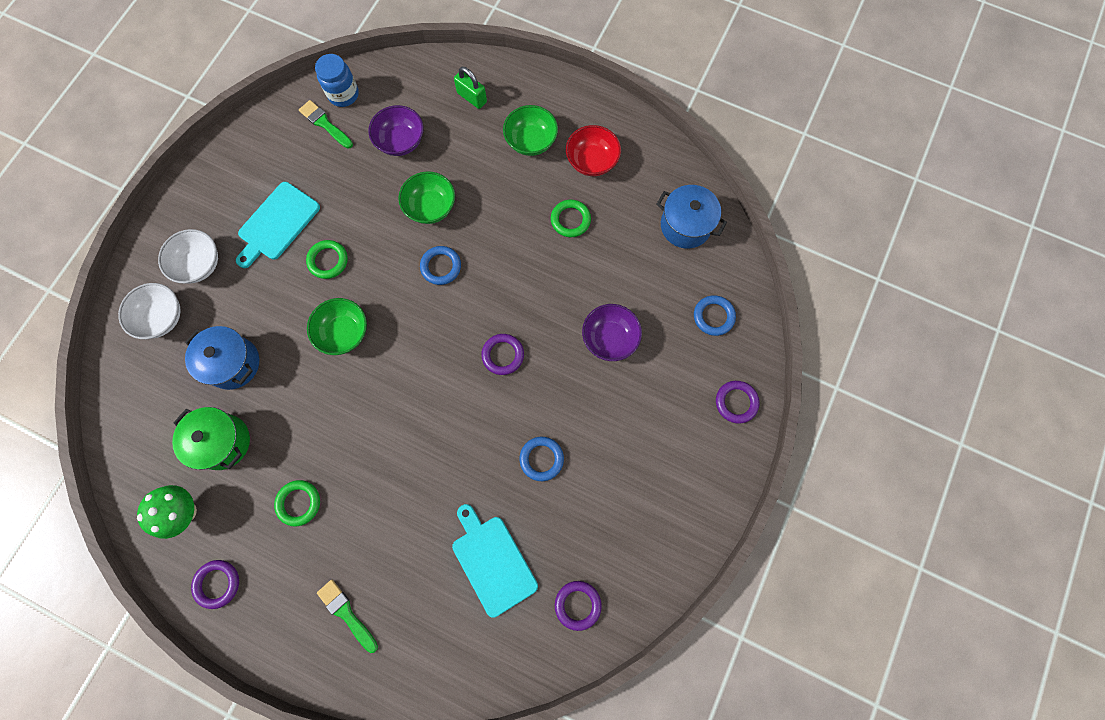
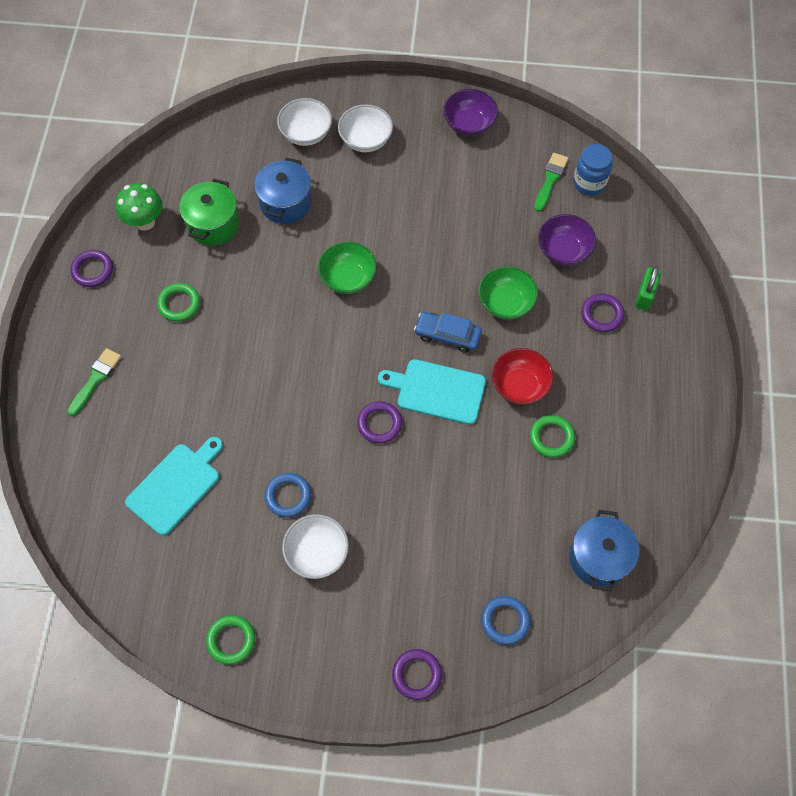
camera: 70 degrees right, 10 degrees down
(277, 224) = (430, 182): turquoise cutting board -> turquoise cutting board (437, 391)
(328, 261) = (412, 237): green ring -> green ring (231, 640)
(441, 267) = (447, 335): blue ring -> blue car
(531, 141) = (623, 368): green bowl -> none
(577, 605) = (158, 578): purple ring -> purple ring (602, 314)
(592, 161) = (629, 436): red bowl -> red bowl (520, 385)
(603, 450) = (317, 553): none -> white bowl
(610, 338) = (437, 520): purple bowl -> purple bowl (469, 124)

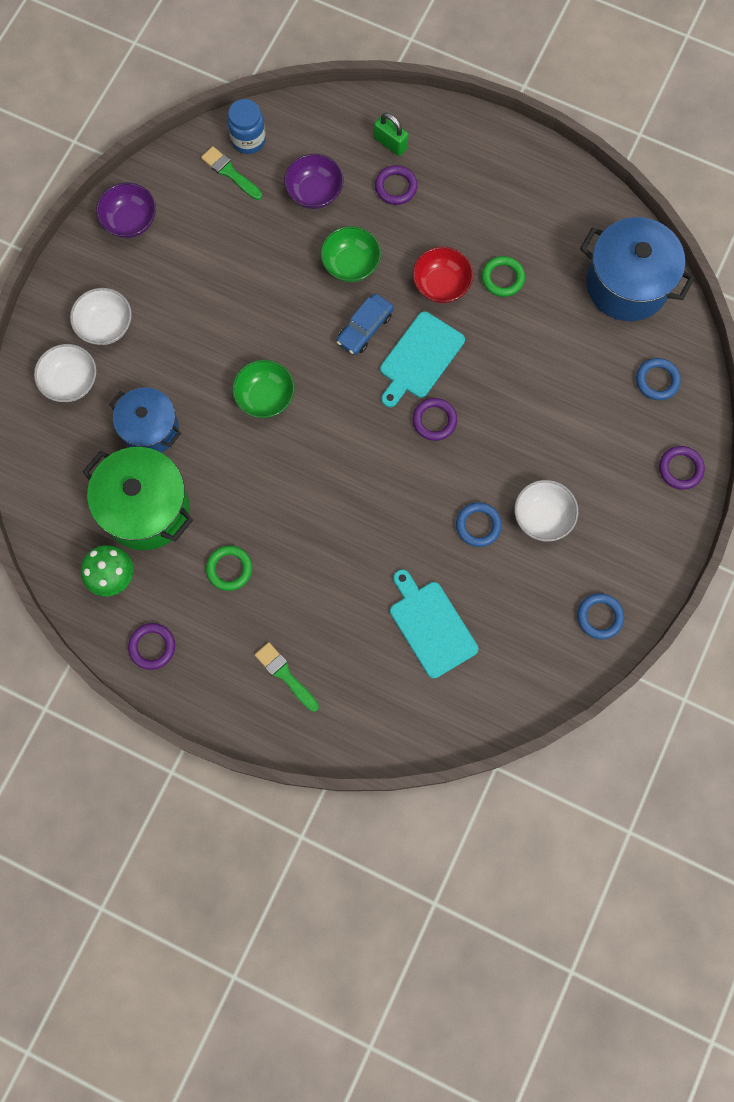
camera: 70 degrees left, 10 degrees up
(213, 224) = (146, 508): green pot -> green pot, size x1.51
(231, 640) = (599, 617): green ring -> blue ring
(599, 558) = (627, 284): blue pot -> blue pot, size x1.51

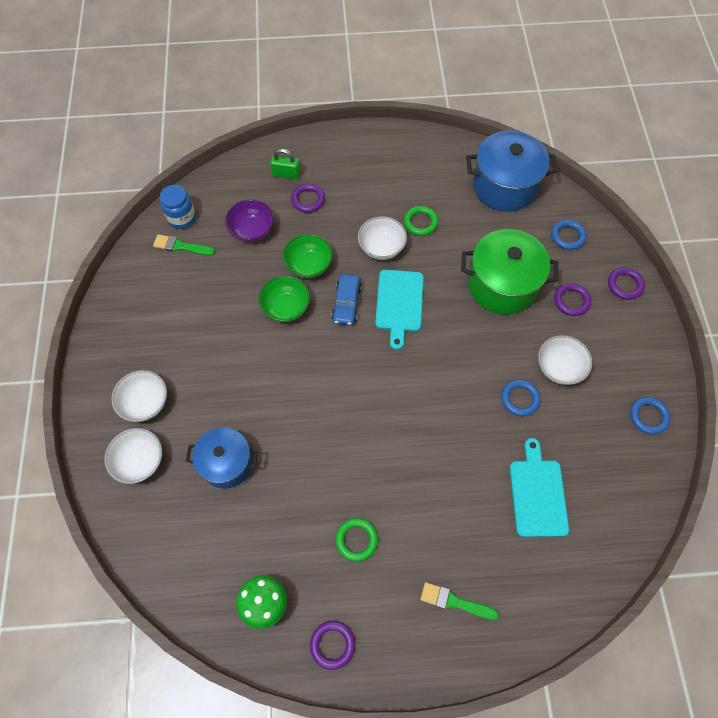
camera: 30 degrees left, 10 degrees down
(130, 221) = (122, 316): purple bowl -> none
(146, 508) = (260, 529): green pot -> green pot (502, 285)
(265, 397) = (303, 390): green bowl -> green bowl (286, 307)
(431, 626) = (537, 494): turquoise cutting board -> turquoise cutting board turned 60 degrees clockwise
(434, 420) = (438, 341): purple ring -> purple ring (571, 301)
(441, 285) = (381, 247): red bowl -> white bowl

